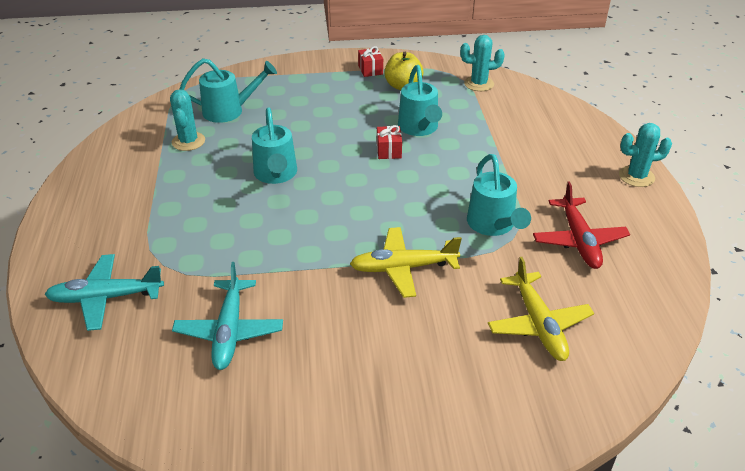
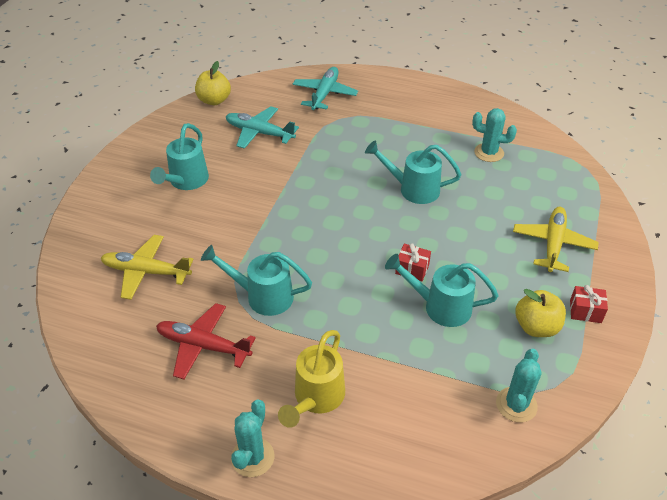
camera: 115 degrees right, 5 degrees up
(163, 423) = (214, 100): none -> yellow apple
(229, 111) = (531, 184): turquoise watering can -> turquoise watering can (186, 181)
(404, 268) = (254, 224): yellow plane -> yellow plane (553, 244)
(561, 163) = (316, 398): none -> yellow watering can

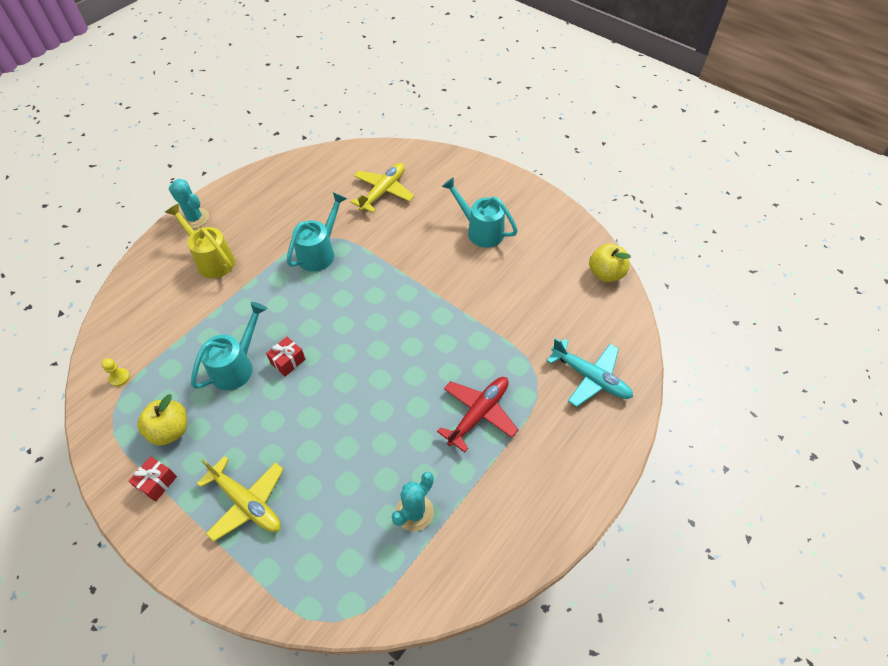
camera: 110 degrees right, 10 degrees up
(204, 346) = (294, 211): red plane -> red plane (478, 414)
(260, 133) = (534, 299): turquoise plane -> none
(413, 189) = (389, 404): turquoise watering can -> none
(516, 405) = (119, 377): turquoise cactus -> yellow pawn

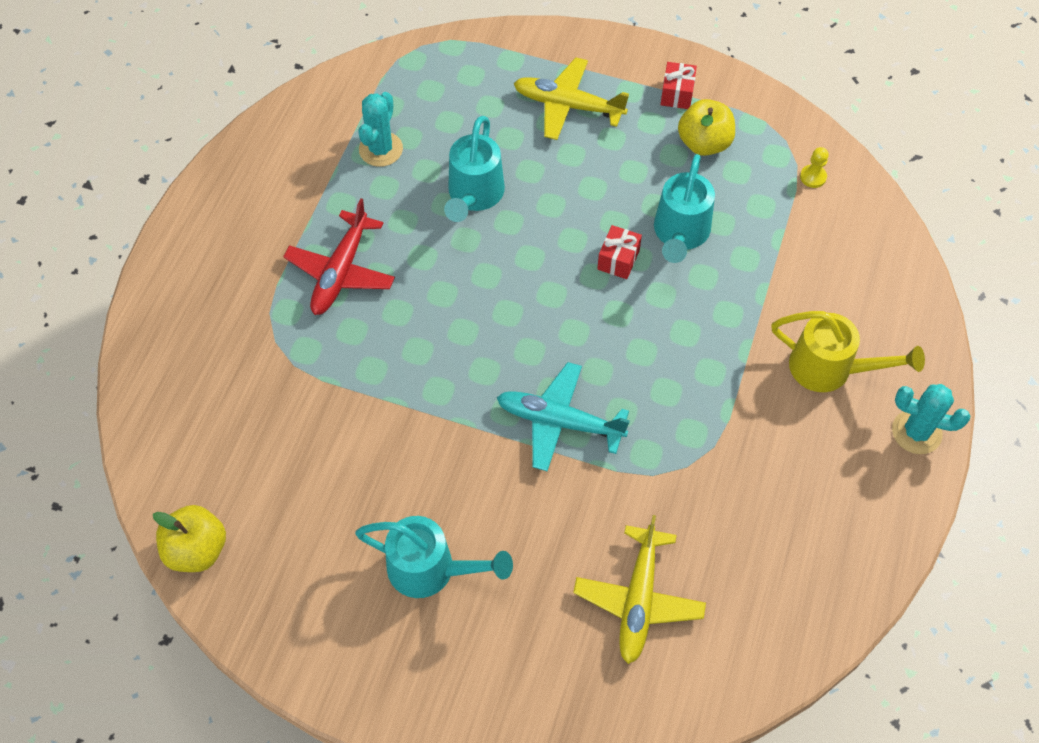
camera: 160 degrees right, 5 degrees up
(319, 252) = (676, 436): turquoise watering can -> turquoise watering can (474, 195)
(590, 377) = (201, 365): turquoise plane -> turquoise plane (560, 422)

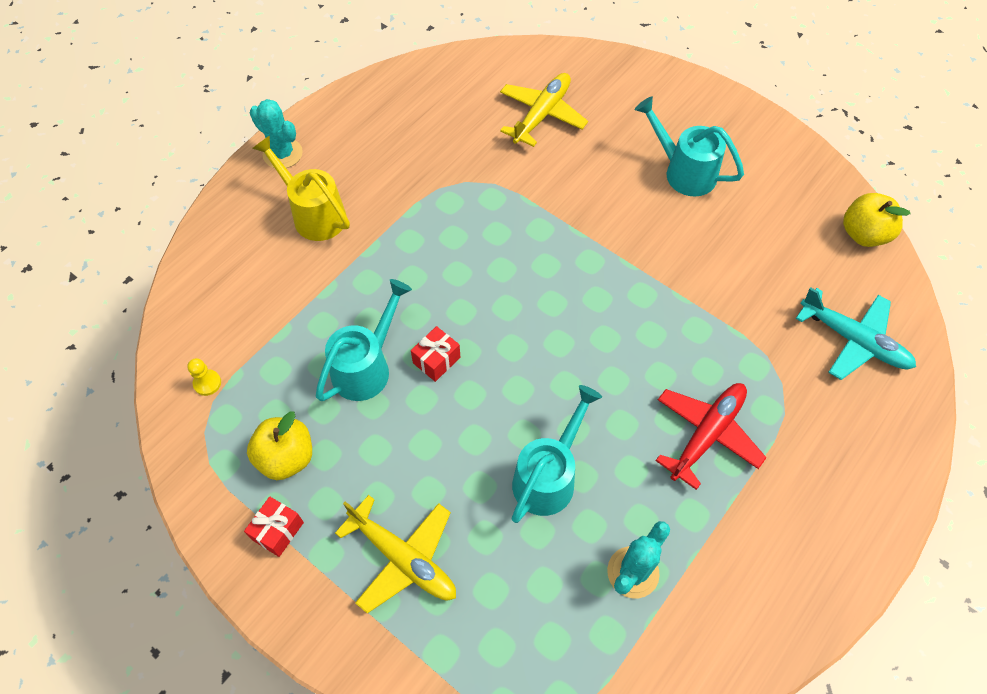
camera: 160 degrees left, 0 degrees up
(560, 422) = (549, 240): turquoise plane -> turquoise plane (853, 340)

